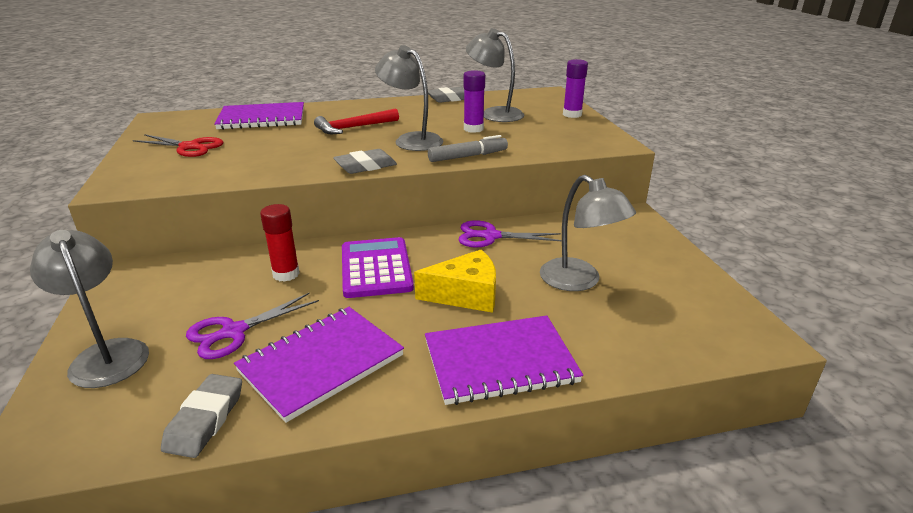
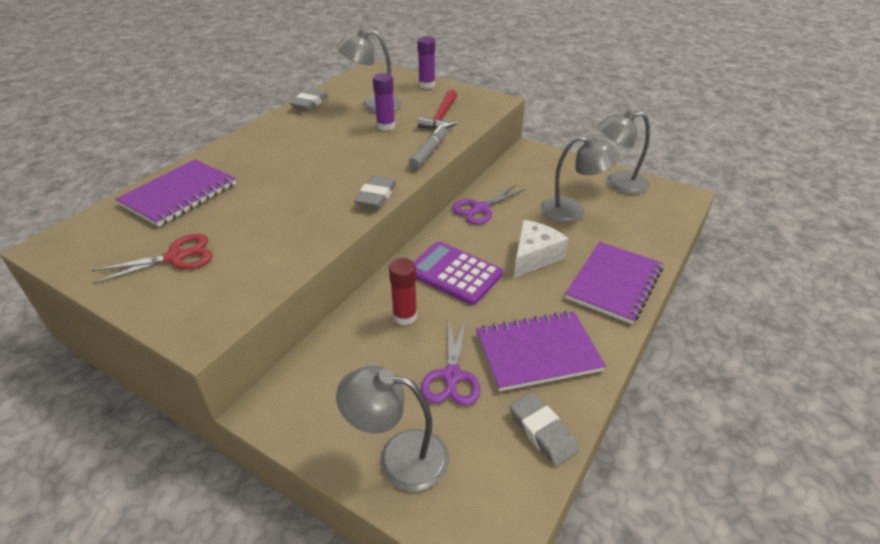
camera: 45 degrees left, 10 degrees up
(321, 363) = (537, 352): purple notebook -> purple notebook turned 75 degrees clockwise
(354, 128) = (290, 166): red hammer -> red hammer (441, 117)
(411, 140) = (361, 156): grey lamp -> grey lamp (618, 183)
(466, 294) = (534, 256): yellow cheese -> white cheese

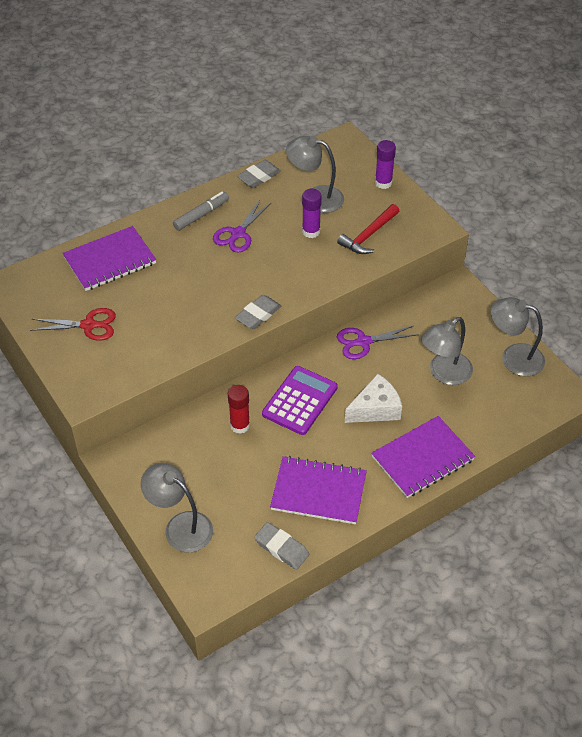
camera: 25 degrees right, 10 degrees up
(429, 152) = (329, 278): grey marker -> grey marker (201, 215)
(452, 376) = (246, 486): purple scissors -> purple scissors (238, 234)
(454, 273) = (300, 401): purple calculator -> purple calculator turned 60 degrees clockwise
(542, 432) = (281, 548): grey eraser -> grey eraser turned 45 degrees counterclockwise
(572, 211) = (444, 374): grey lamp -> grey lamp turned 105 degrees clockwise

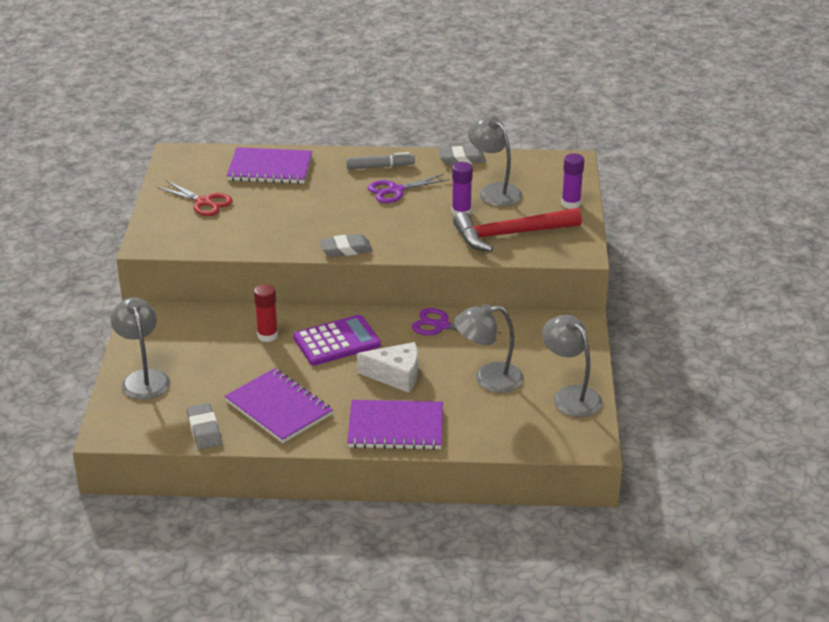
camera: 35 degrees right, 15 degrees down
(369, 235) = (510, 234): red hammer -> red hammer, size x1.52

